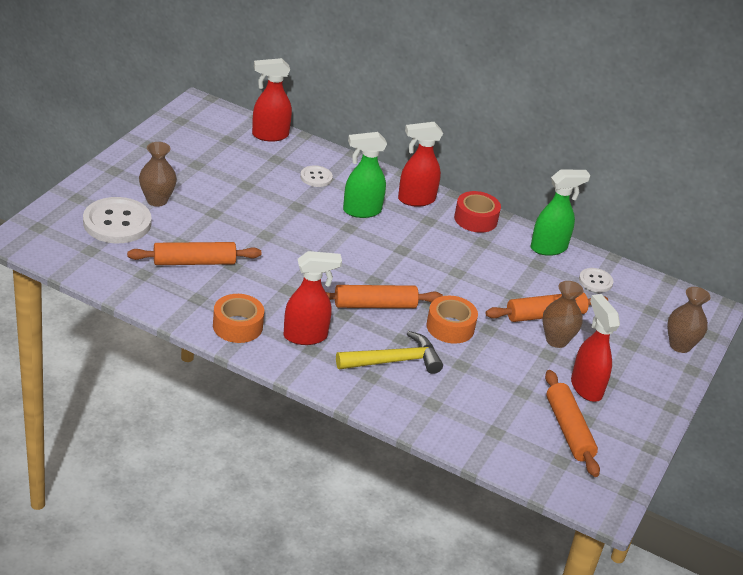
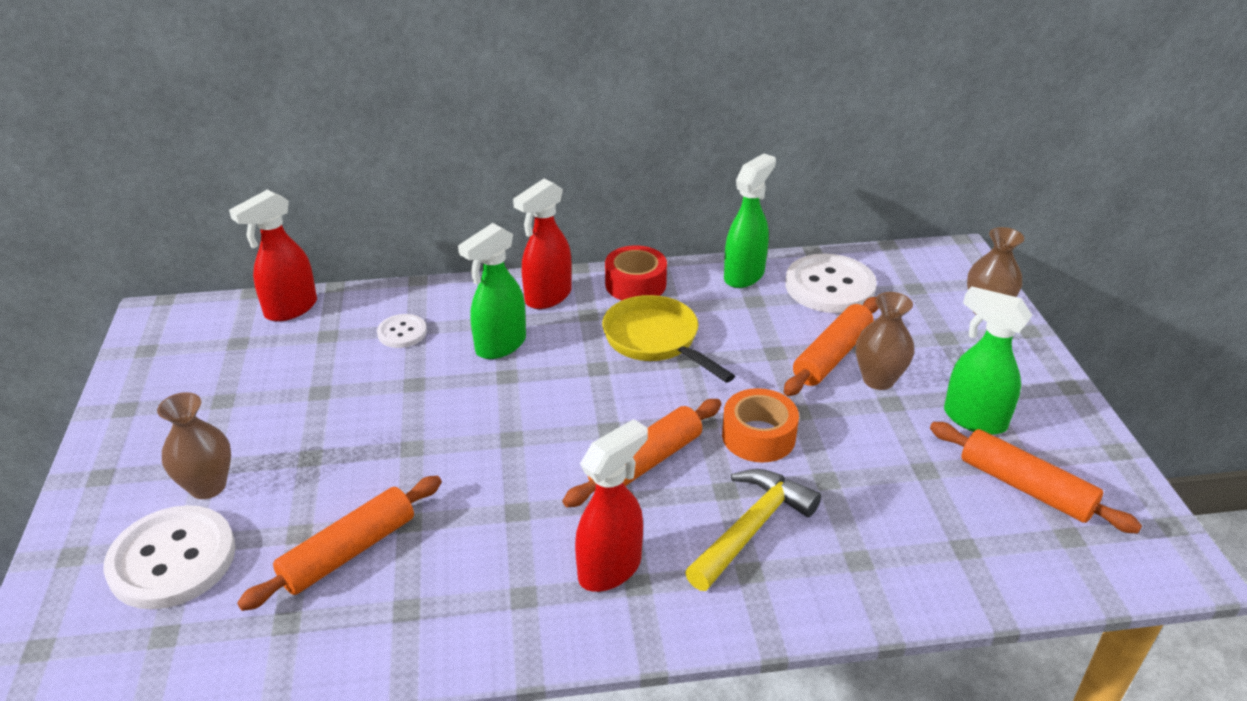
camera: 30 degrees left, 0 degrees up
(237, 326) = (505, 616): orange tape -> none
(451, 253) = (656, 341): none -> yellow pan
(586, 387) = (973, 419): red spray bottle -> green spray bottle
(595, 281) = (829, 286): white button -> white button, size x1.94

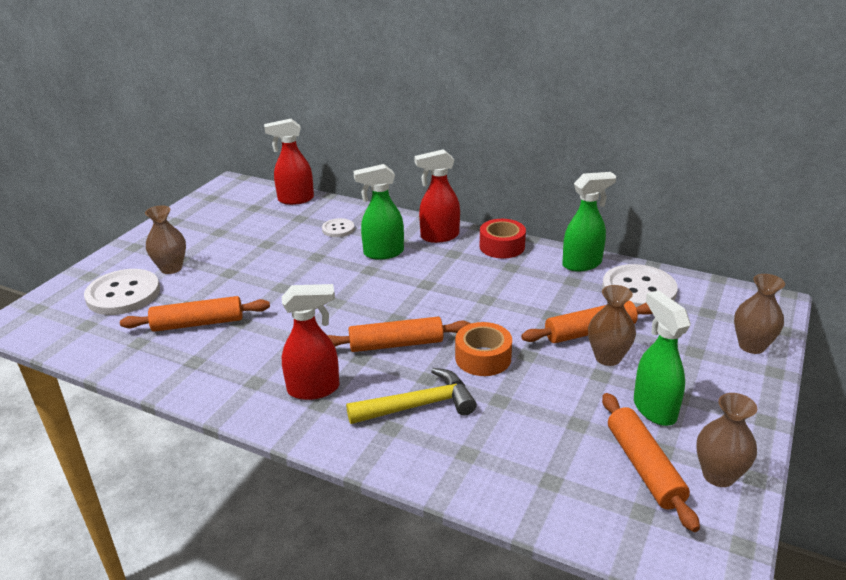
camera: 35 degrees right, 5 degrees down
(656, 341) = (478, 281): yellow pan -> none
(1089, 463) = (718, 475): none -> brown vase

